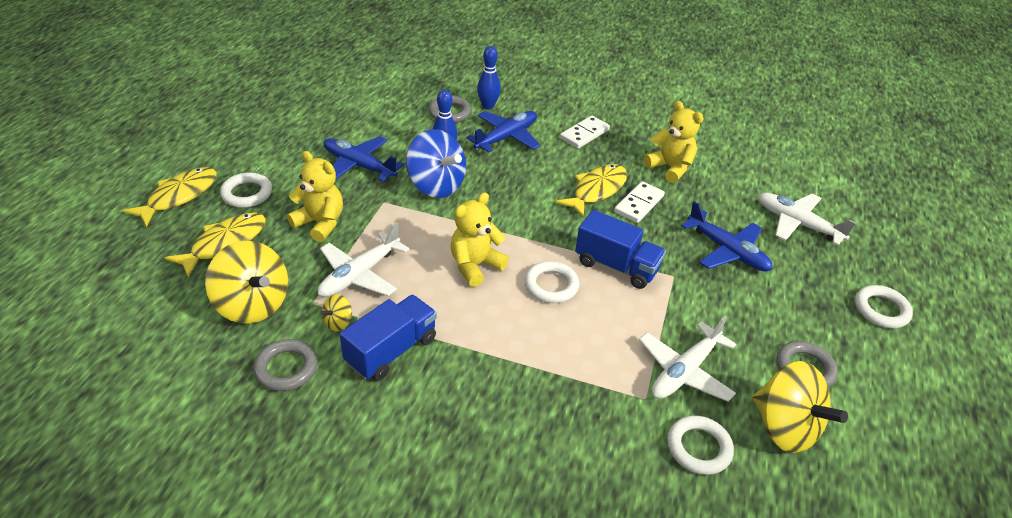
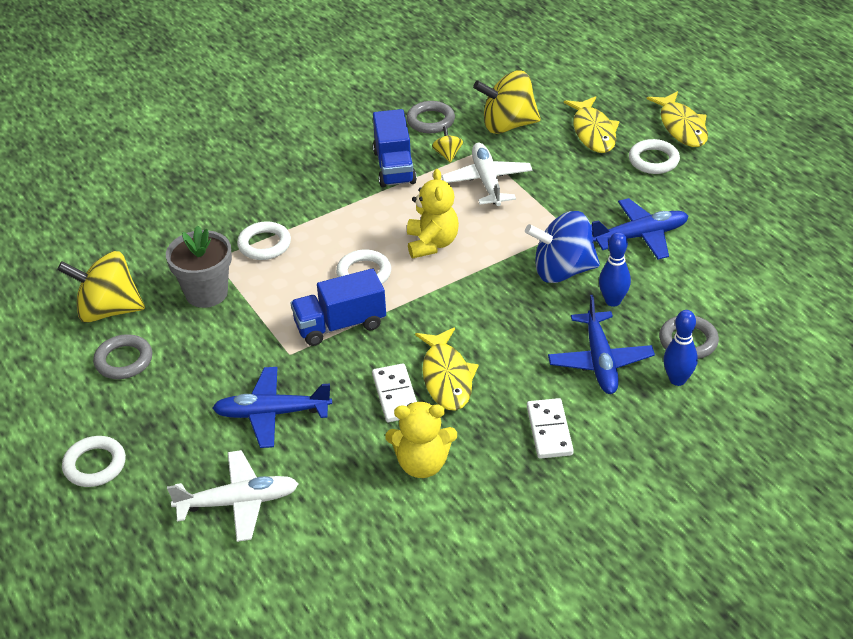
camera: 135 degrees right, 0 degrees up
(320, 223) = (572, 184): yellow teddy bear -> none
(685, 371) = (206, 293): white plane -> grey flower pot
(698, 448) = (153, 259): white ring -> white ring (264, 244)

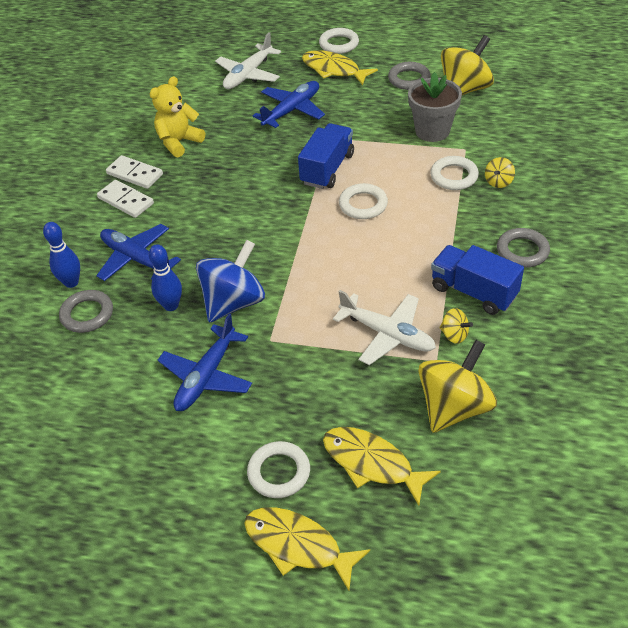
camera: 135 degrees right, 5 degrees up
(245, 217) = (498, 182): none -> yellow spinning top
(395, 395) = (239, 159): white domino -> white domino (135, 174)
(430, 121) = (520, 357): grey ring -> grey ring (522, 251)
(432, 243) = (351, 255): yellow teddy bear -> none
(446, 377) = (222, 186): yellow fish -> yellow fish (334, 70)

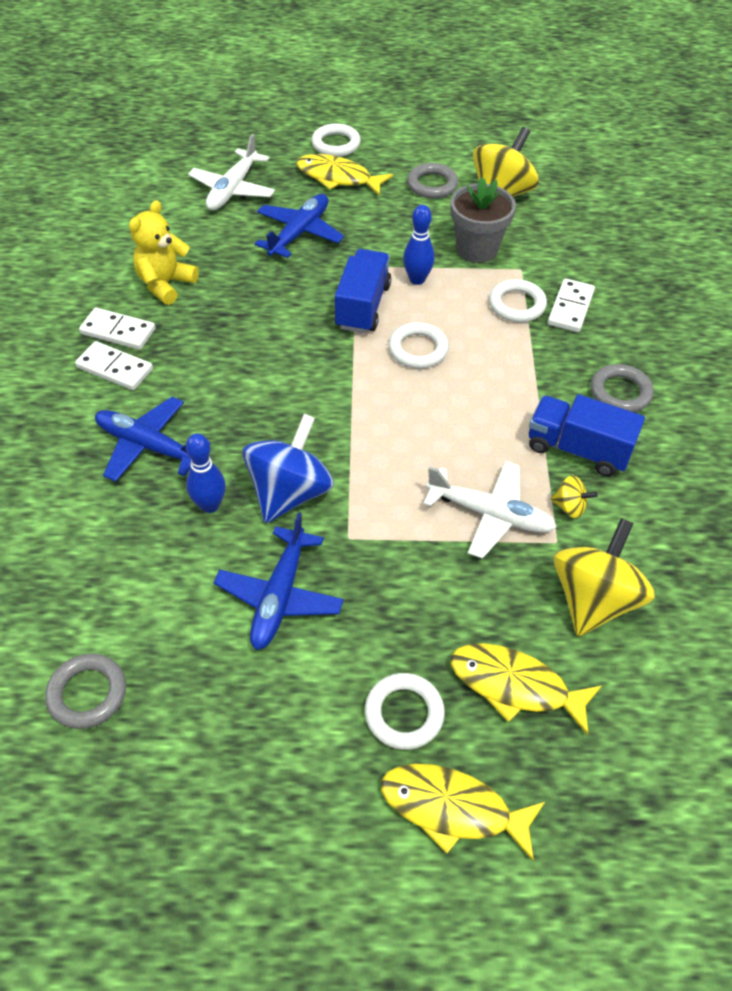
camera: 15 degrees left, 5 degrees up
(71, 282) = (69, 487): blue bowling pin -> blue bowling pin (417, 279)
(87, 314) = (101, 528): grey ring -> grey ring (87, 693)
(498, 182) = (570, 308): yellow spinning top -> white domino

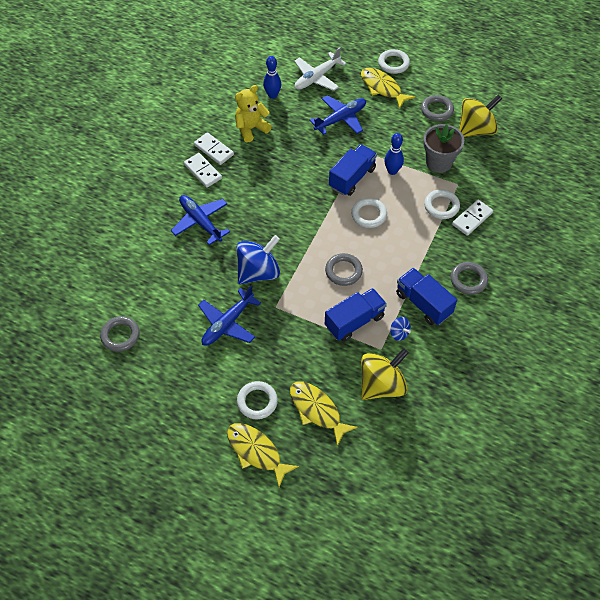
camera: 25 degrees right, 5 degrees up
(210, 505) = (216, 264): blue bowling pin -> blue bowling pin (272, 95)
(427, 443) = (343, 271): none -> grey ring
(490, 514) = (354, 321): white plane -> blue truck
(569, 507) = (399, 333): yellow spinning top -> blue spinning top

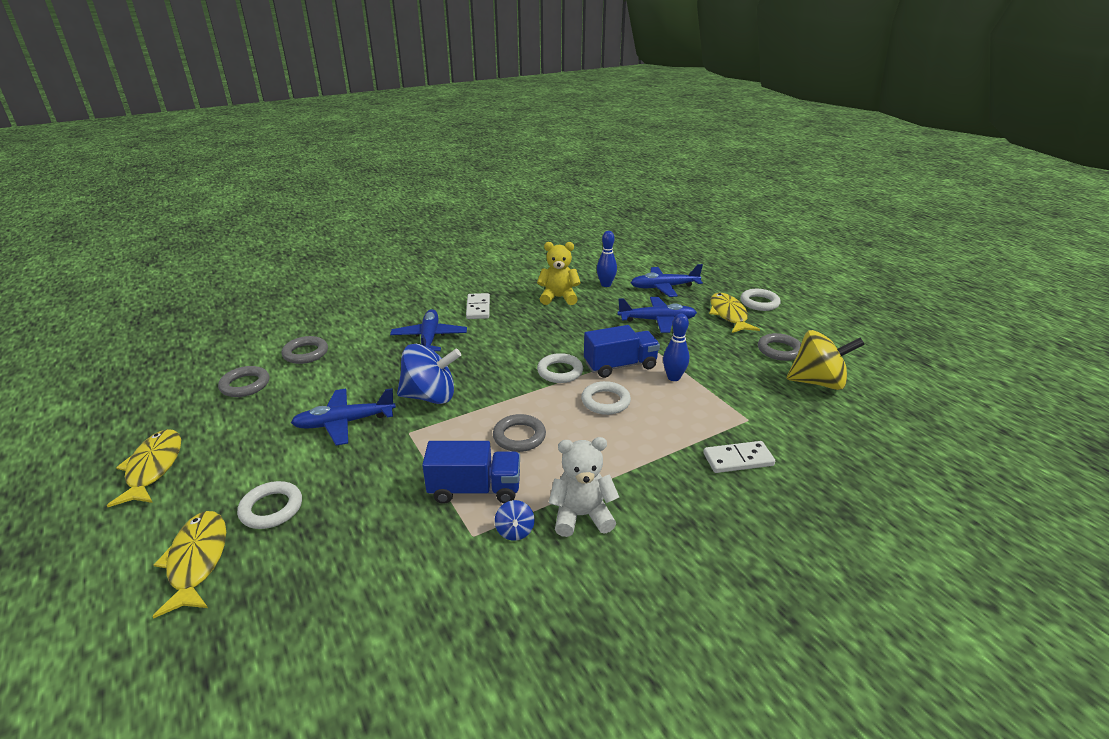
camera: 35 degrees right, 25 degrees down
(214, 150) = (506, 299): white domino -> none
(317, 77) = (664, 287): white plane -> blue plane
(317, 410) = (317, 558): yellow fish -> yellow fish (153, 468)
(381, 385) = (425, 578): yellow spinning top -> none
(423, 304) = (581, 516): blue truck -> white teddy bear
(439, 162) = (740, 392): grey flower pot -> none
(441, 206) = (706, 430): white ring -> white ring (560, 371)
(468, 280) = (672, 521): grey ring -> grey ring (305, 353)

